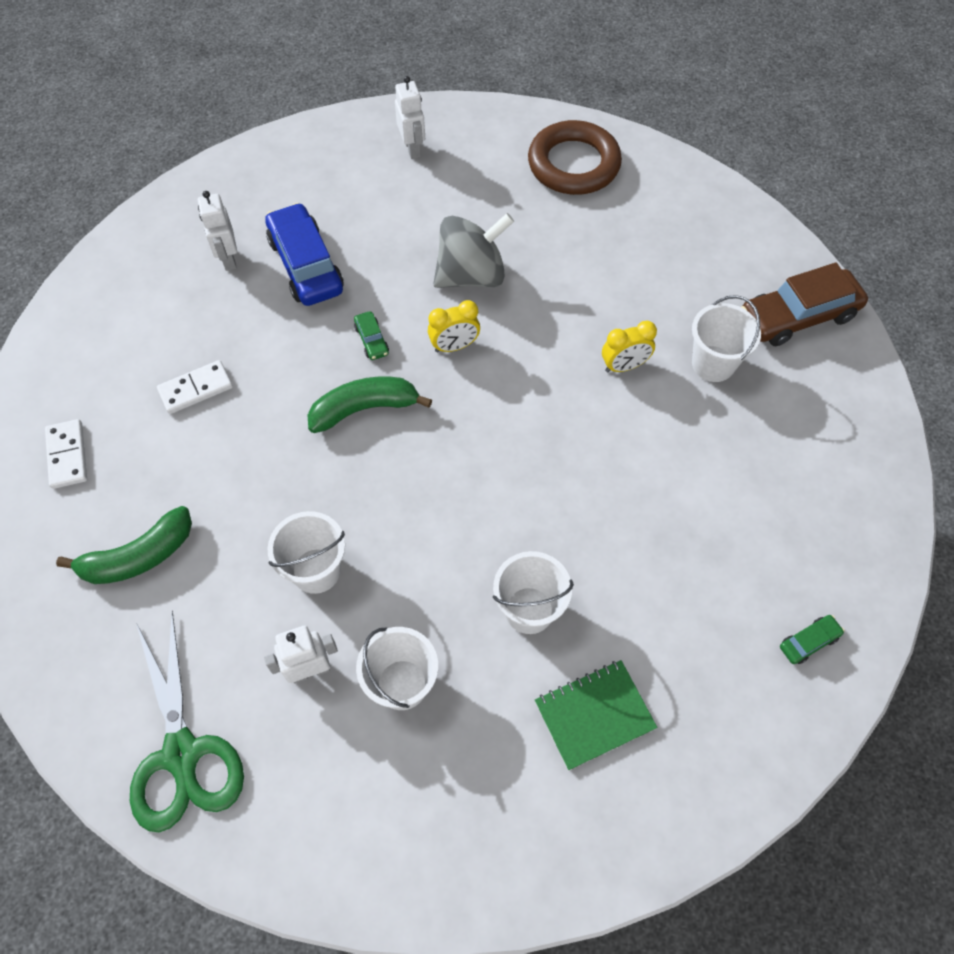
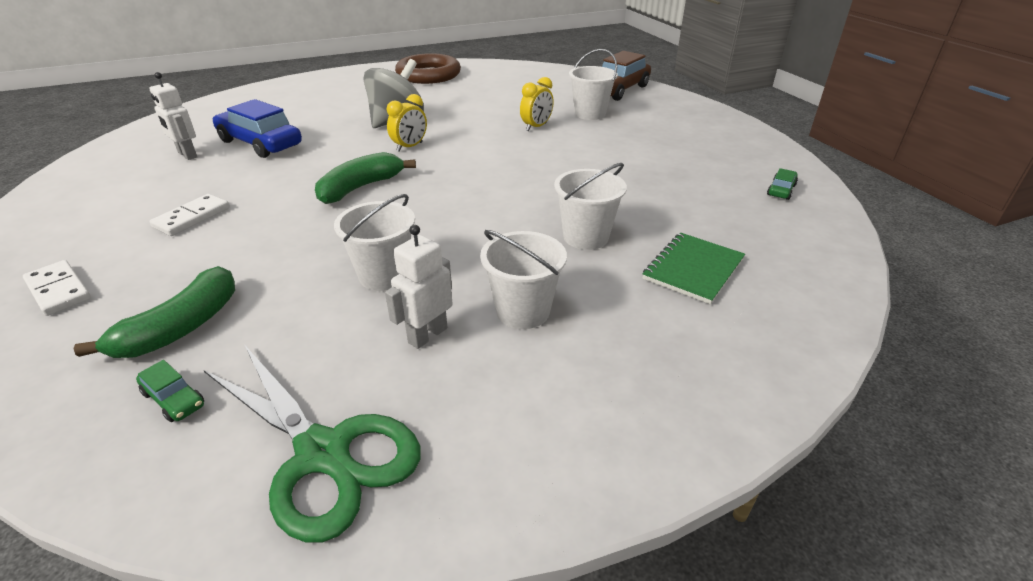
camera: 30 degrees left, 25 degrees down
(372, 340) = (341, 159): green car -> green car (174, 399)
(412, 148) = (311, 89): white robot -> none

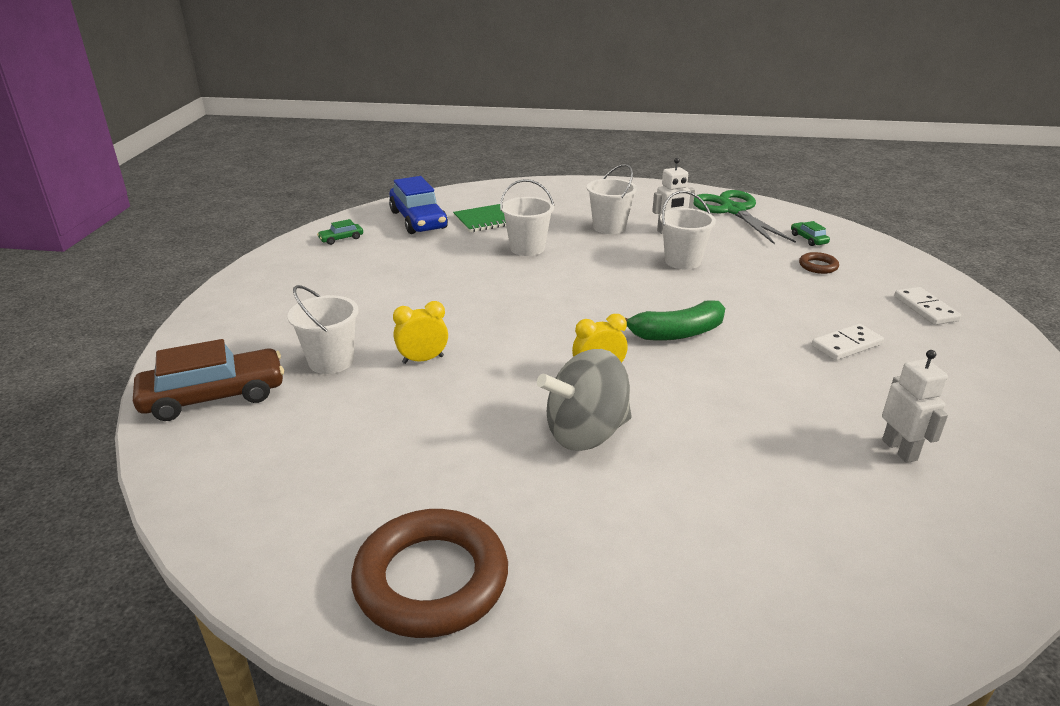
camera: 150 degrees left, 5 degrees down
(181, 327) = (818, 266): green banana -> brown ring
(260, 143) = (796, 443): blue car -> blue car (418, 220)

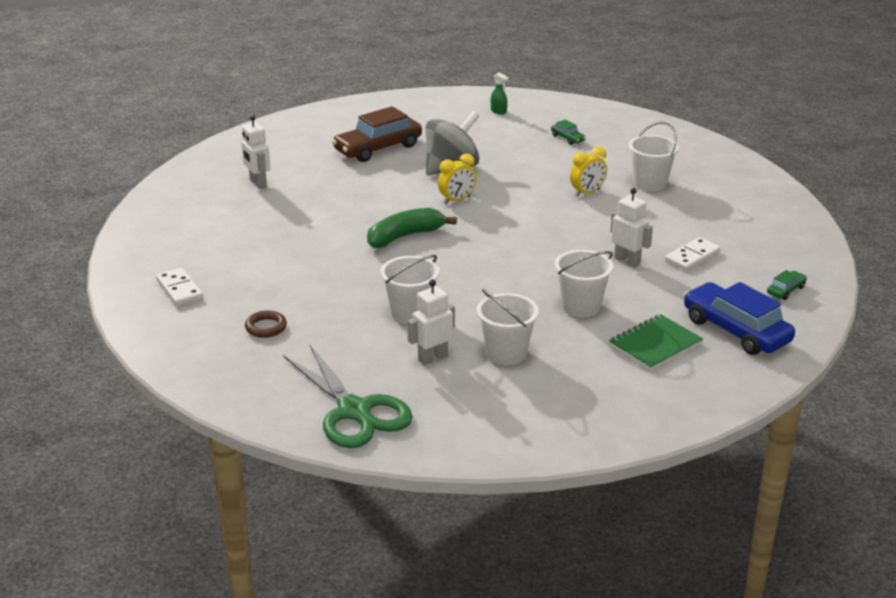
camera: 165 degrees right, 0 degrees up
(214, 396) = (697, 156): brown car -> brown car (378, 148)
(431, 580) = (498, 111): brown ring -> green spray bottle
(452, 277) = (627, 261): none -> white robot
(808, 239) = (265, 369): green car -> green car (567, 138)
(846, 345) = (266, 245): white domino -> white domino (692, 257)

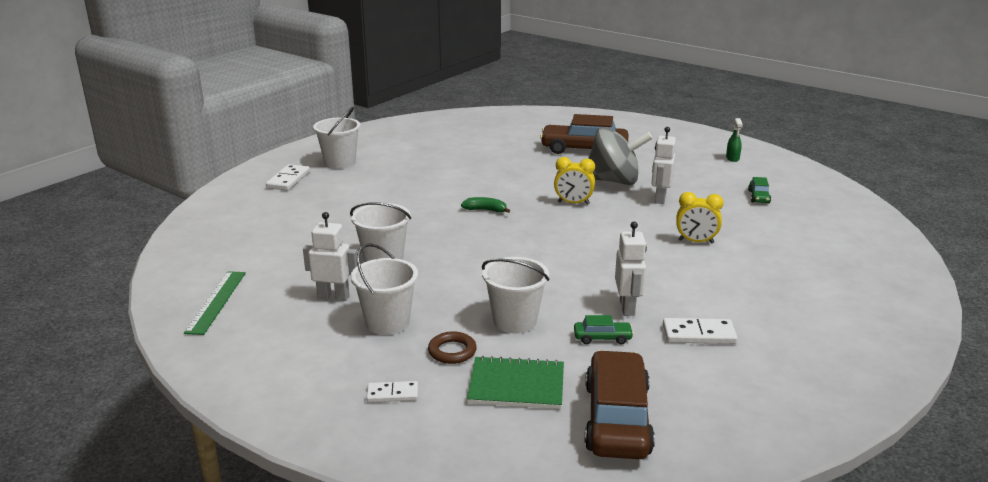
camera: 45 degrees right, 5 degrees down
(258, 183) = (459, 141): white robot -> white robot (660, 198)
(266, 327) = (283, 223): brown ring -> brown ring (452, 351)
(354, 411) = (216, 301): green scissors -> green ruler
(405, 236) = (485, 210): green banana -> green banana, size x0.53
(599, 392) = (392, 394): none -> white domino
(650, 183) = (773, 259): white bucket -> white bucket (340, 162)
(736, 330) = (617, 419): blue car -> brown car
(786, 290) = (745, 414): green car -> green car (602, 338)

